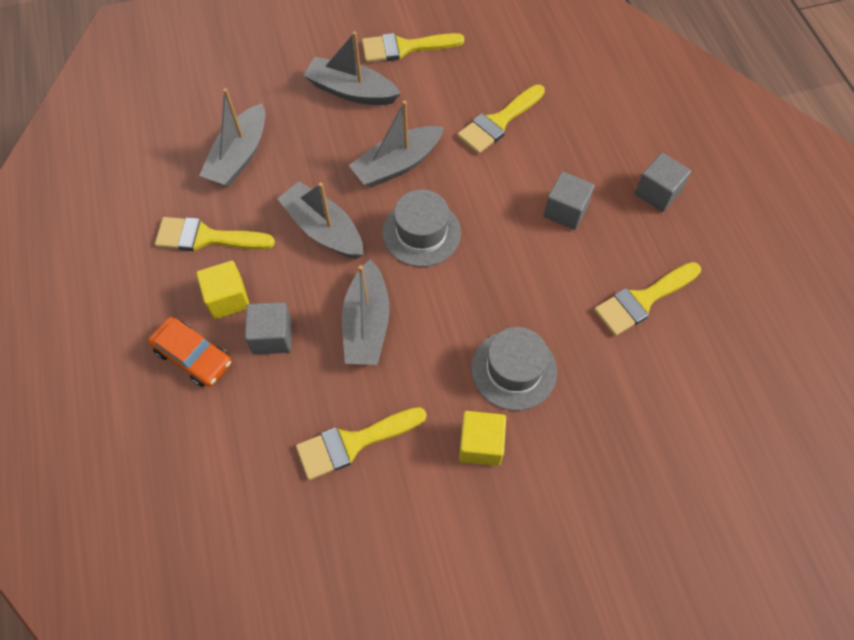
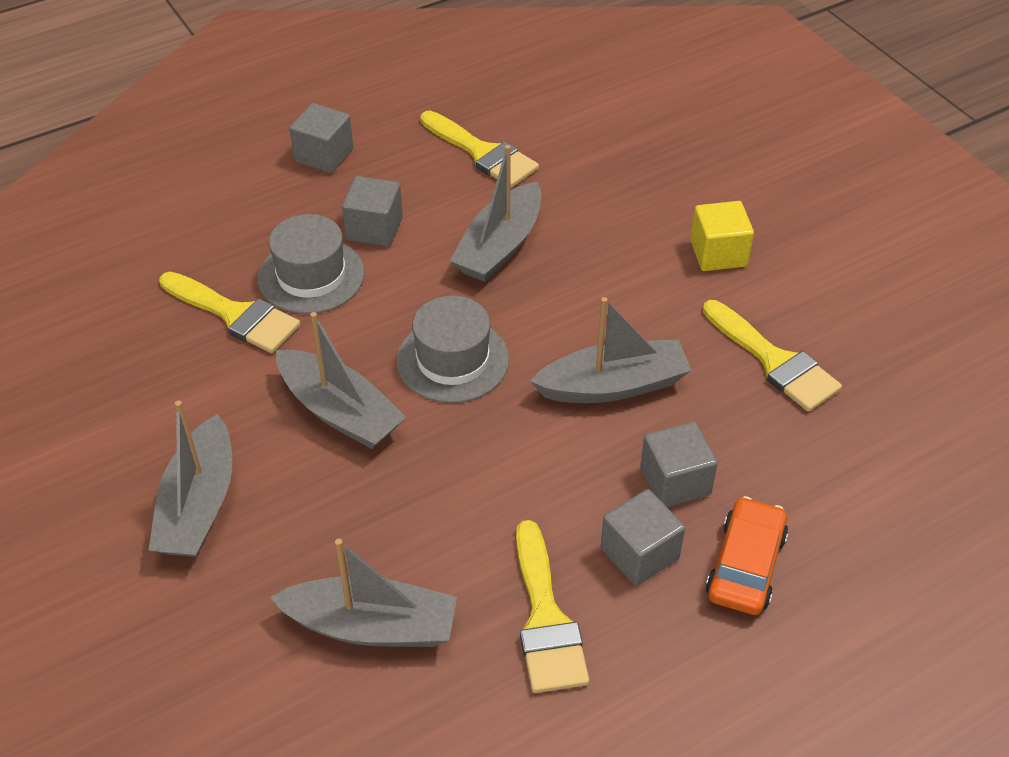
camera: 105 degrees left, 15 degrees down
(228, 299) = (639, 553): yellow cube -> grey cube
(323, 229) = (481, 470): grey boat -> grey boat (500, 246)
(404, 48) = (90, 455): yellow brush -> none
(513, 370) = (616, 241): grey hat -> grey hat (311, 276)

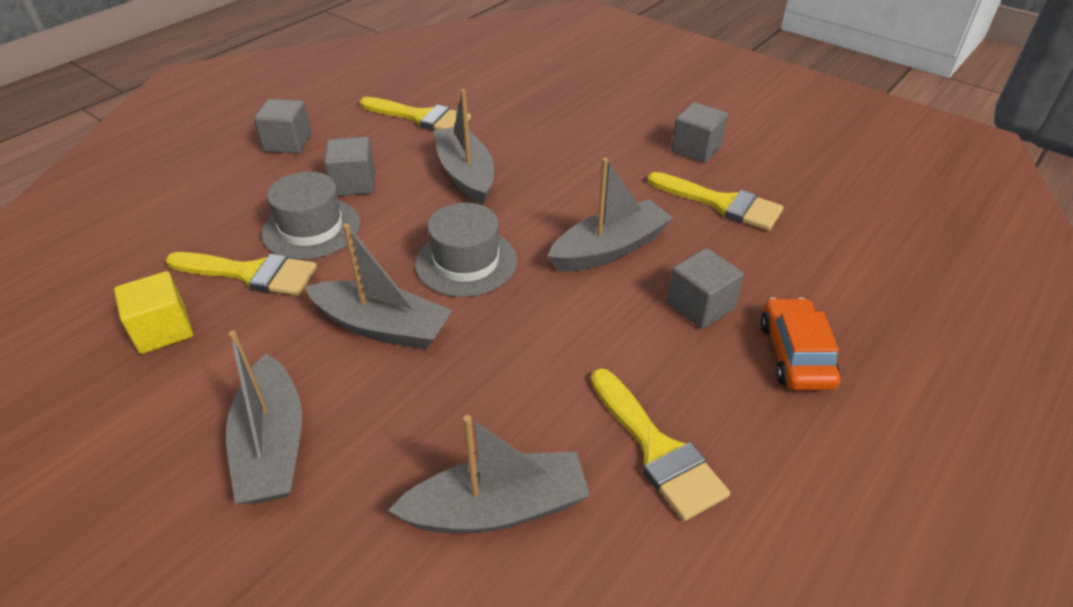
camera: 20 degrees left, 5 degrees down
(500, 246) = (466, 174): grey boat -> grey boat turned 150 degrees clockwise
(639, 553) = (705, 370): grey cube -> grey cube (696, 149)
(718, 253) = (636, 144): yellow cube -> yellow cube (163, 330)

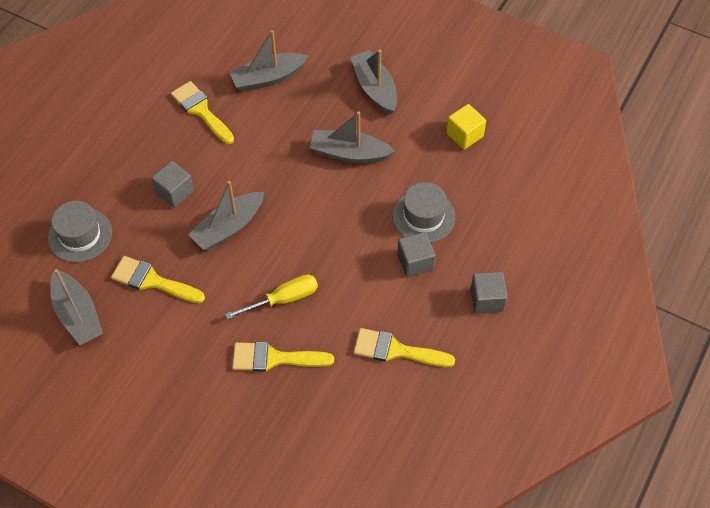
camera: 170 degrees right, 15 degrees up
(251, 273) = (440, 177): yellow brush -> yellow brush (274, 358)
(466, 174) = (338, 284): grey boat -> grey boat (78, 315)
(466, 262) = (316, 204): grey hat -> grey hat (80, 235)
(541, 169) = (284, 299): none -> yellow screwdriver
(696, 149) = (165, 342): grey cube -> none
(795, 354) = (127, 168): orange car -> none

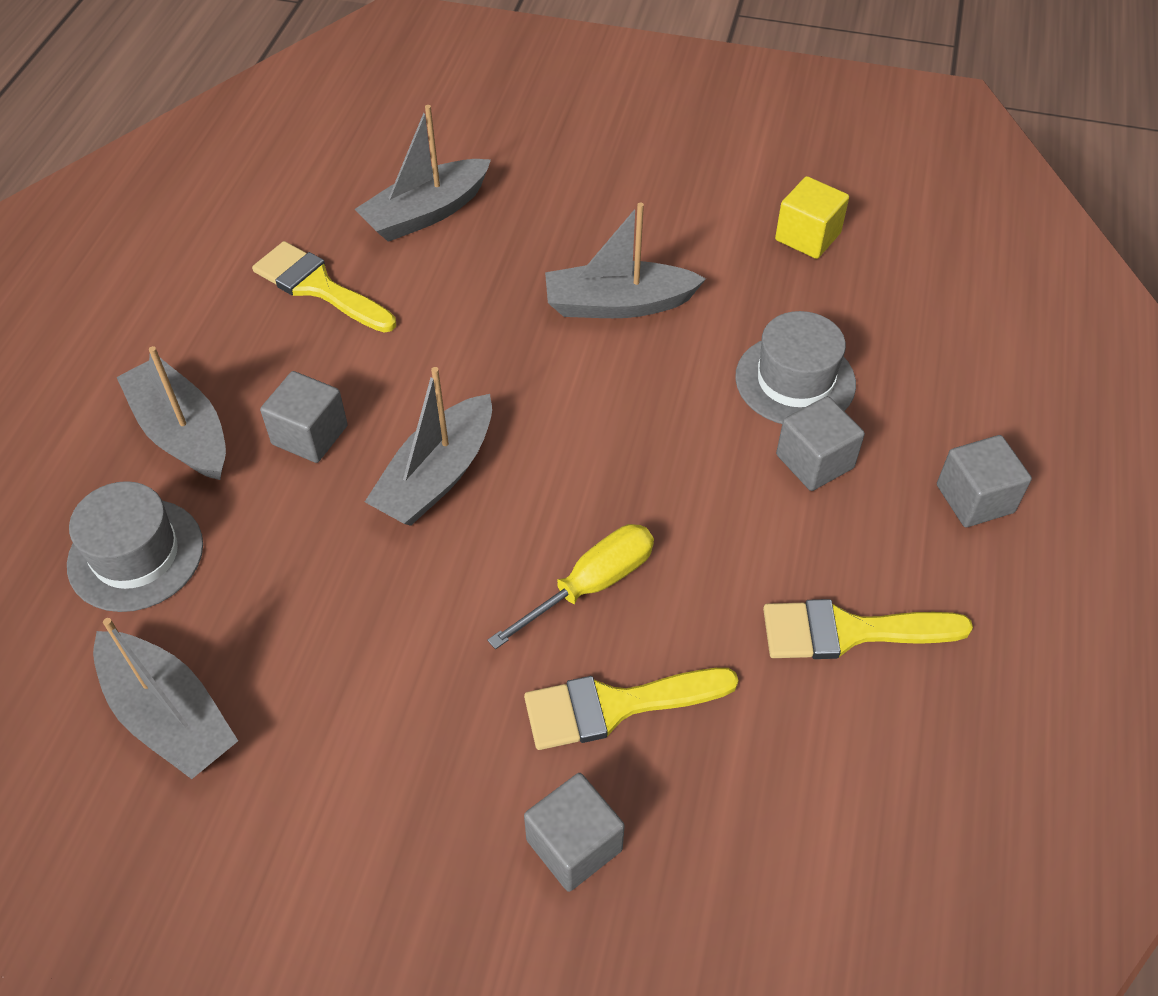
camera: 15 degrees left, 5 degrees down
(152, 281) = (312, 611): yellow brush -> none
(235, 414) = (574, 845): none -> grey cube
(374, 88) = (621, 195): grey boat -> grey boat (182, 432)

